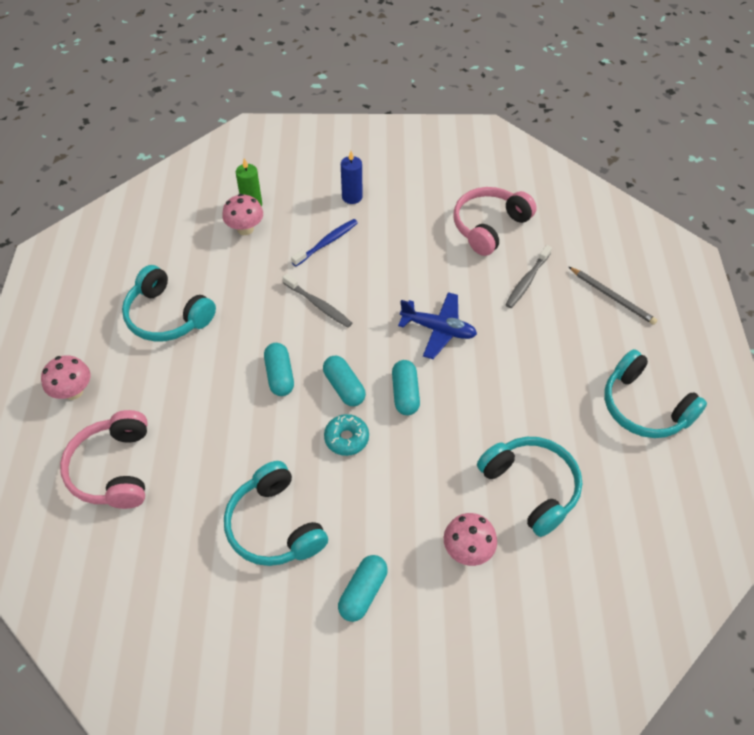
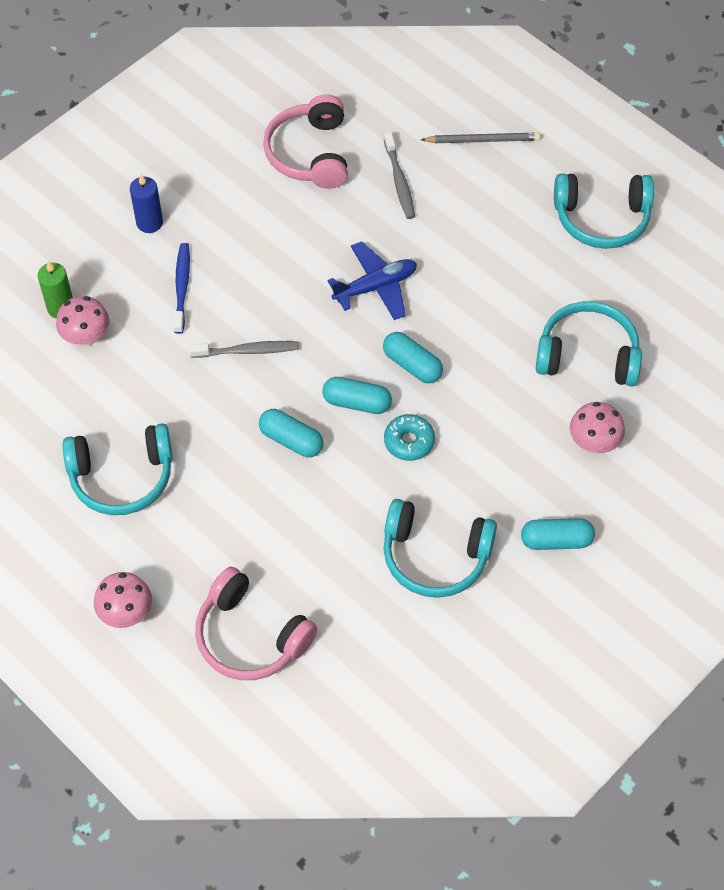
camera: 45 degrees left, 5 degrees up
(363, 592) = (556, 540): turquoise capsule -> turquoise capsule turned 75 degrees counterclockwise

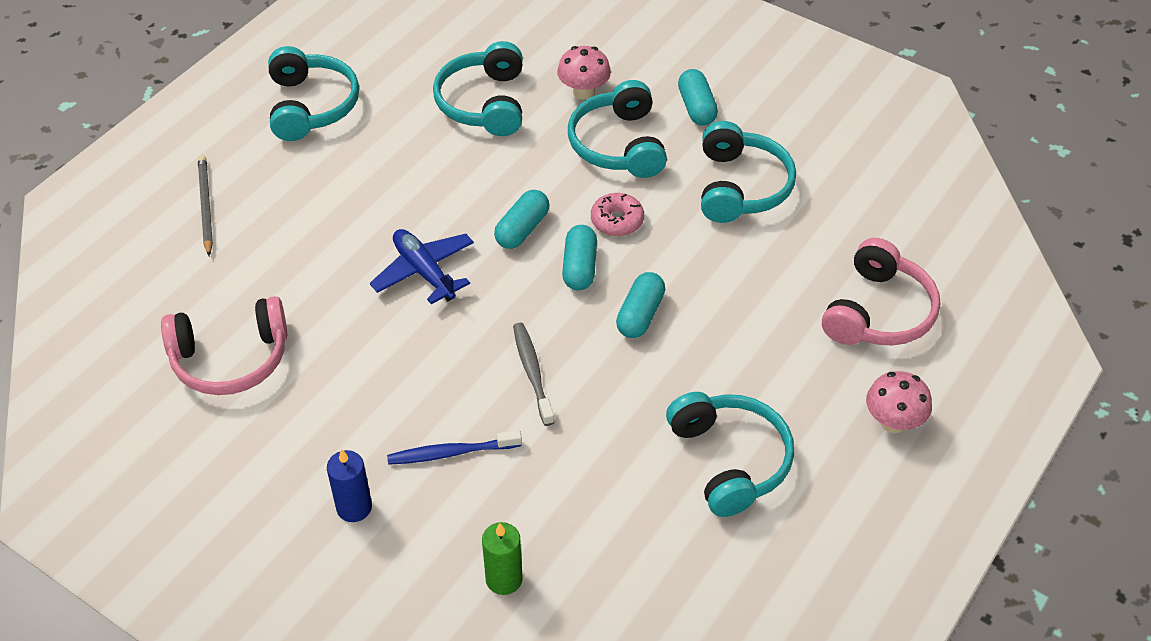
camera: 100 degrees left, 10 degrees down
(86, 336) = (543, 540): pink mushroom -> none
(399, 181) = (270, 270): grey toothbrush -> none
(409, 441) = (617, 221): turquoise donut -> pink donut
(511, 460) = (618, 145): none -> turquoise headphones

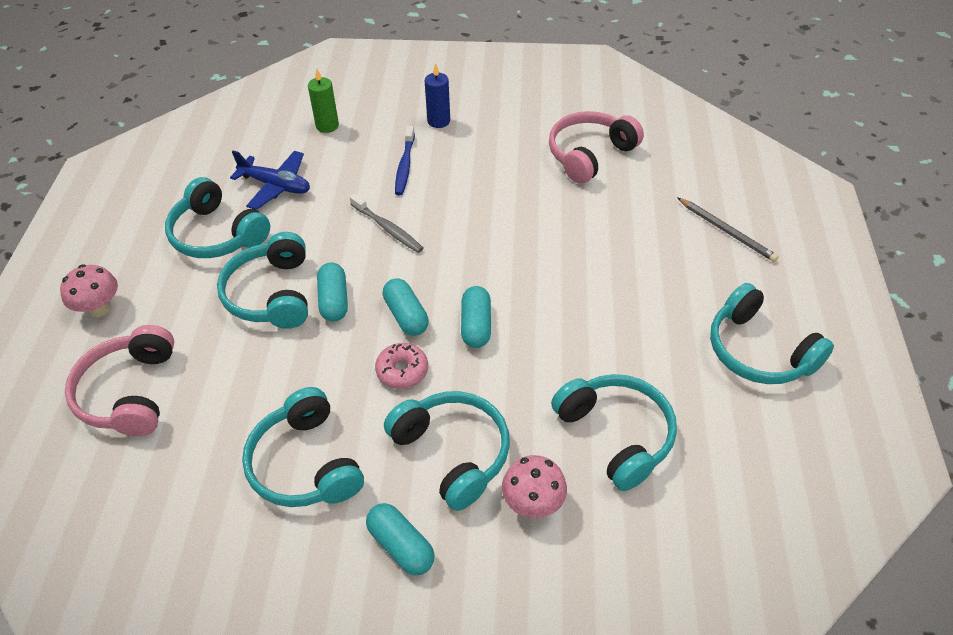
camera: 150 degrees right, 0 degrees up
(424, 272) = (521, 259): blue plane -> blue plane (276, 186)
(451, 453) = (405, 166): blue toothbrush -> blue toothbrush turned 135 degrees clockwise
(700, 352) = (271, 294): none -> turquoise headphones

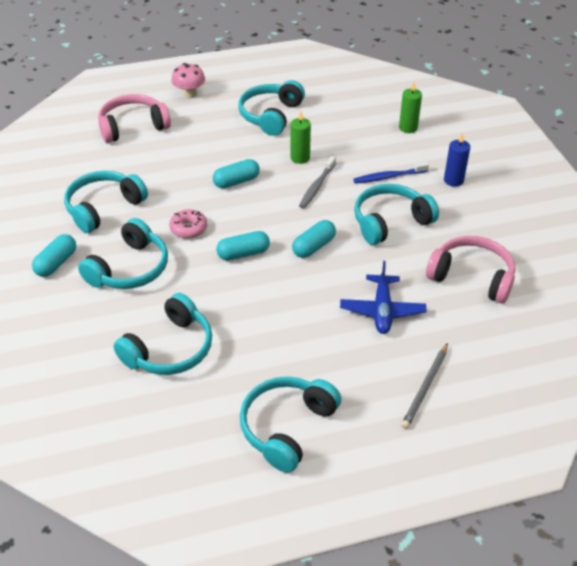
camera: 70 degrees right, 5 degrees down
(271, 294) = (230, 154): turquoise headphones -> turquoise headphones (390, 222)
(276, 186) = (330, 125): blue plane -> blue plane (382, 310)
(324, 229) = (300, 158): none -> green candle
(406, 316) = (237, 217): turquoise capsule -> turquoise capsule (313, 246)
(533, 503) = (101, 316): pink mushroom -> none

